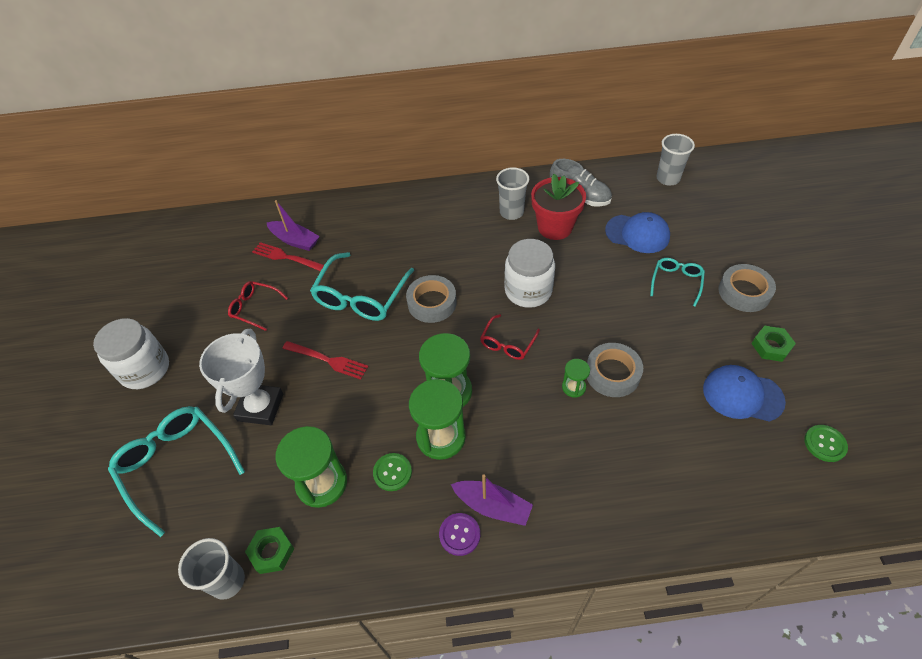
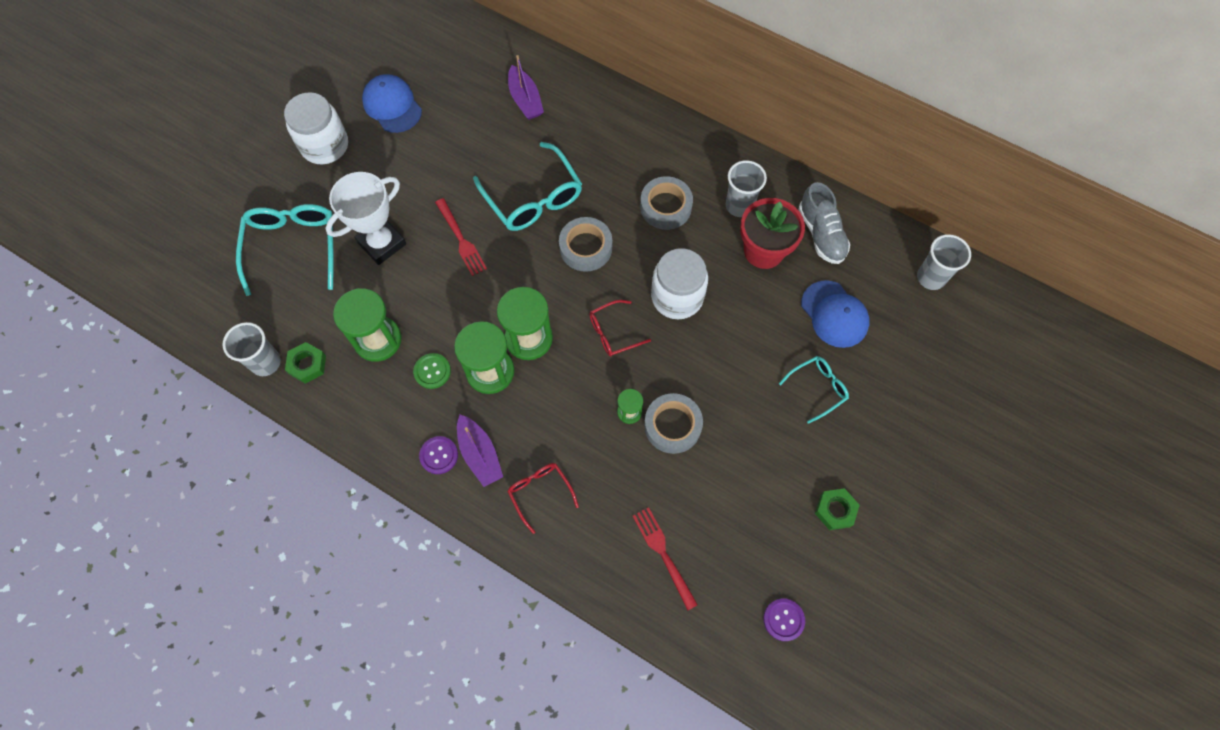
camera: 35 degrees right, 15 degrees up
(254, 308) = (443, 147): red glasses -> red glasses (540, 492)
(286, 257) = (505, 113): red fork -> red fork (663, 554)
(361, 297) = (533, 198): turquoise glasses -> turquoise glasses turned 90 degrees counterclockwise
(742, 395) = (761, 528): blue cap -> blue cap (392, 105)
(744, 292) = (870, 445): grey tape -> grey tape (665, 207)
(825, 444) = (783, 619): green button -> purple button

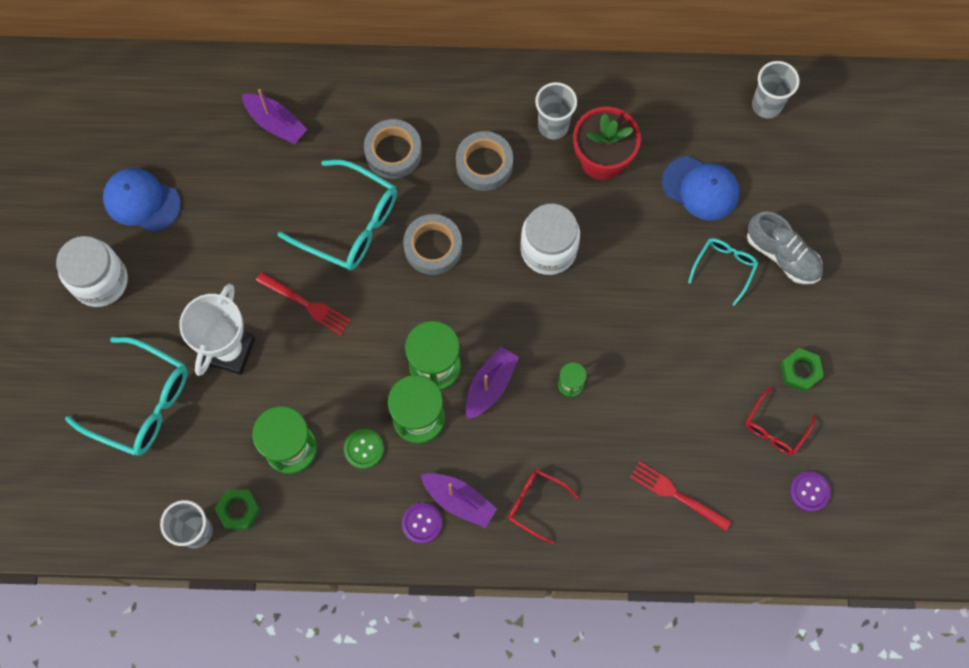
camera: 30 degrees left, 5 degrees up
(293, 247) = (142, 403): turquoise glasses -> turquoise glasses turned 150 degrees clockwise
(563, 377) = (490, 385): none -> purple boat
(613, 333) = (510, 317): red glasses -> red glasses (775, 428)
(672, 425) = (616, 375): grey tape -> grey tape (393, 152)
(821, 234) = (645, 114): grey shoe -> grey shoe (782, 255)

